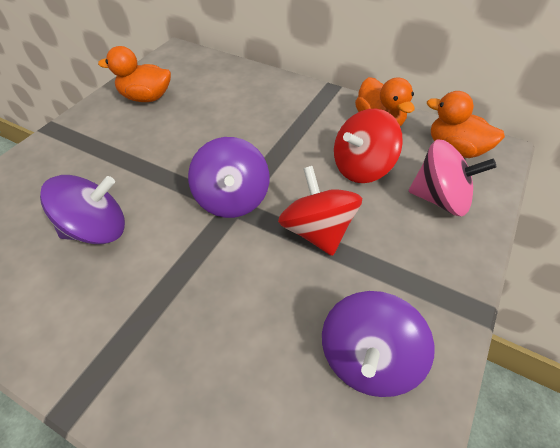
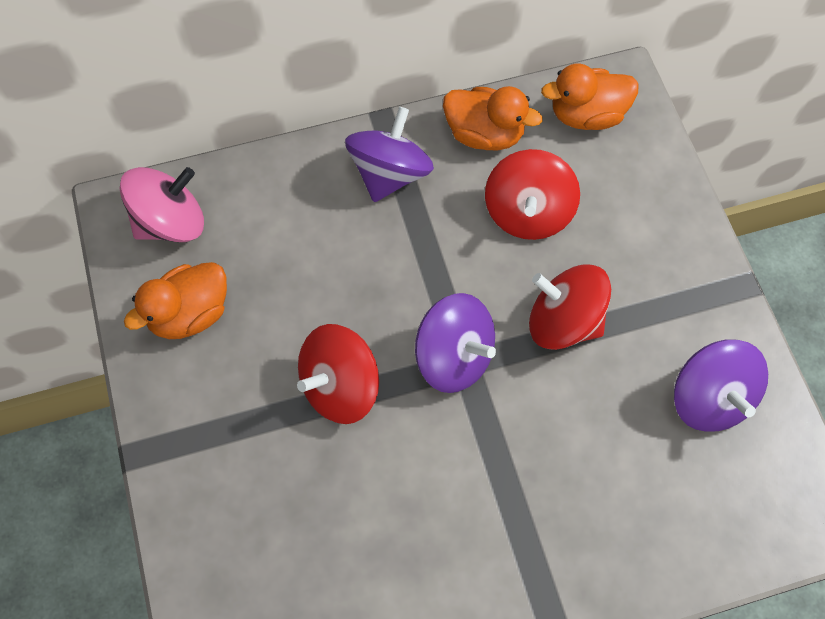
camera: 45 degrees left, 15 degrees up
(97, 230) = (374, 504): purple spinning top -> purple spinning top (390, 174)
(160, 168) = (340, 387): none -> red spinning top
(440, 199) = (626, 193): pink spinning top -> pink spinning top (170, 222)

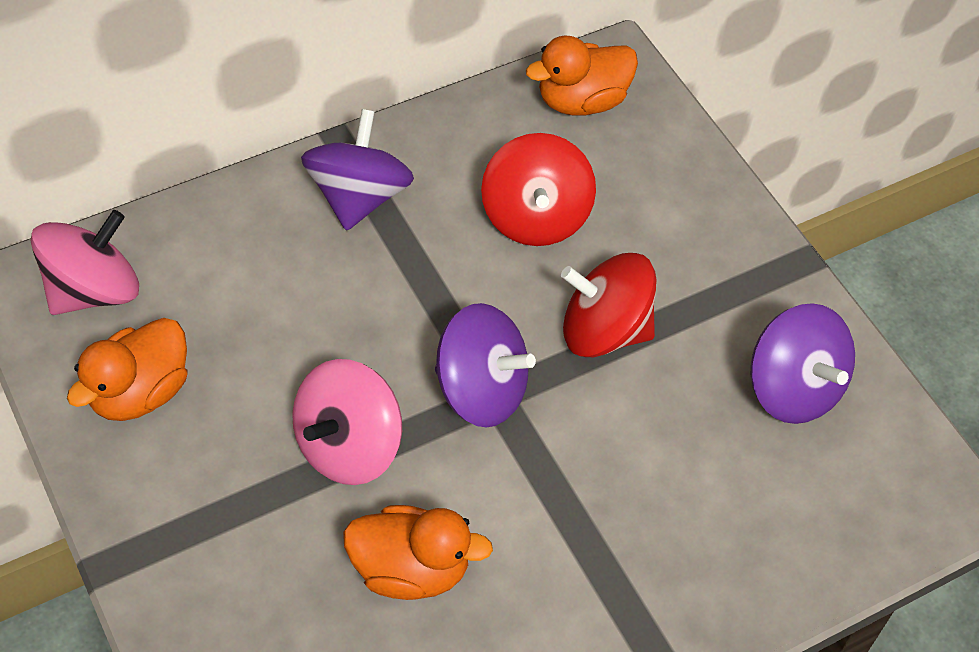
camera: 15 degrees left, 10 degrees down
(340, 387) = (348, 446): red spinning top -> pink spinning top
(484, 134) = (465, 138): orange duck -> orange duck (411, 569)

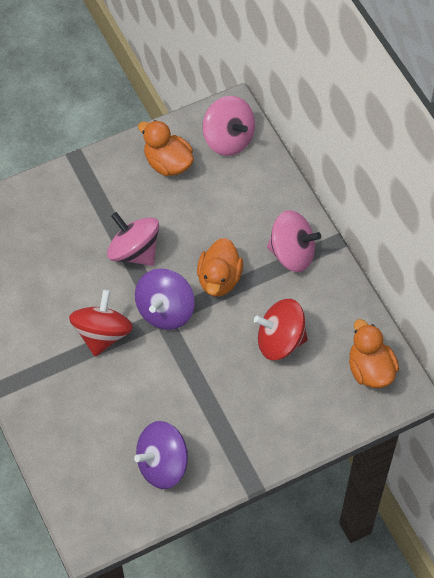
camera: 95 degrees right, 5 degrees up
(359, 197) = (292, 253): purple spinning top -> pink spinning top
(411, 569) = (66, 278): orange duck -> orange duck (219, 279)
(604, 331) = (202, 371): red spinning top -> red spinning top (102, 334)

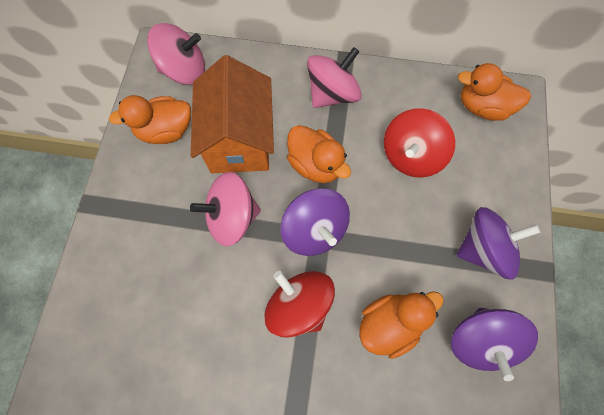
camera: 55 degrees left, 10 degrees up
(132, 399) = (389, 324): none -> orange duck
(199, 216) = (239, 140): none -> orange house
(238, 432) = (483, 249): none -> purple spinning top

